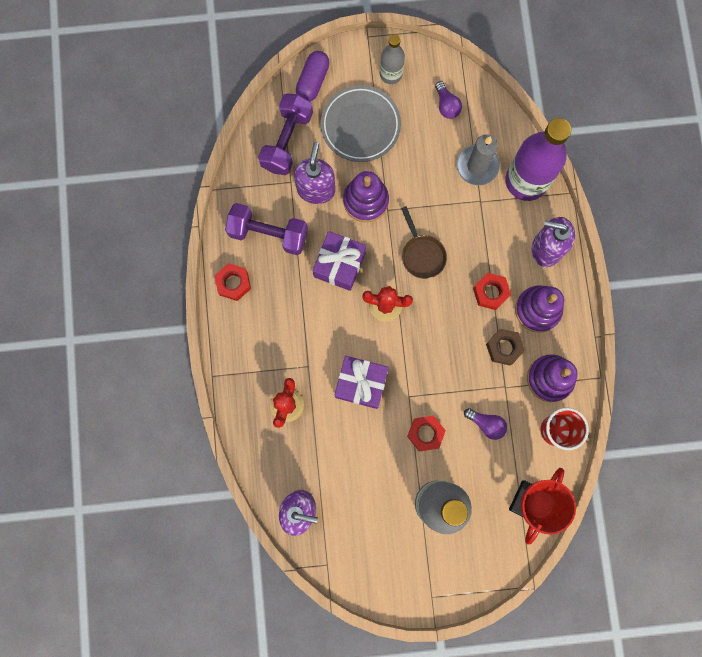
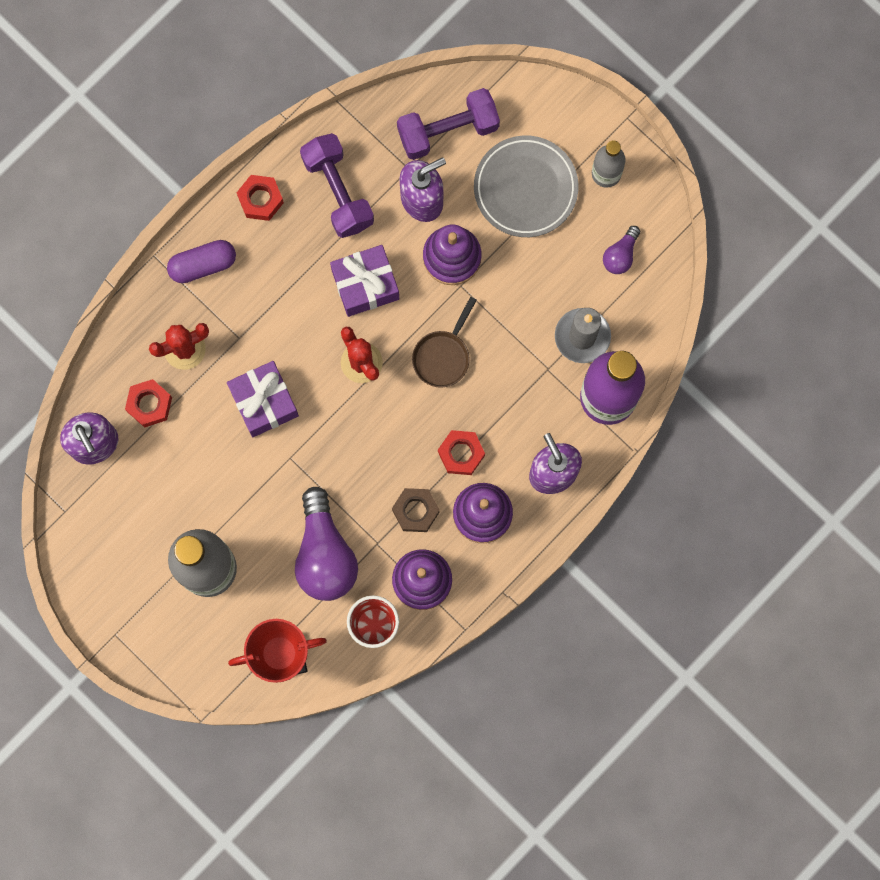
camera: 50 degrees right, 0 degrees up
(313, 81) = (532, 104): purple capsule -> purple capsule (203, 265)
(425, 433) = (266, 503): red nut -> red nut (149, 404)
(486, 424) = (325, 554): purple light bulb -> purple light bulb, size x2.04

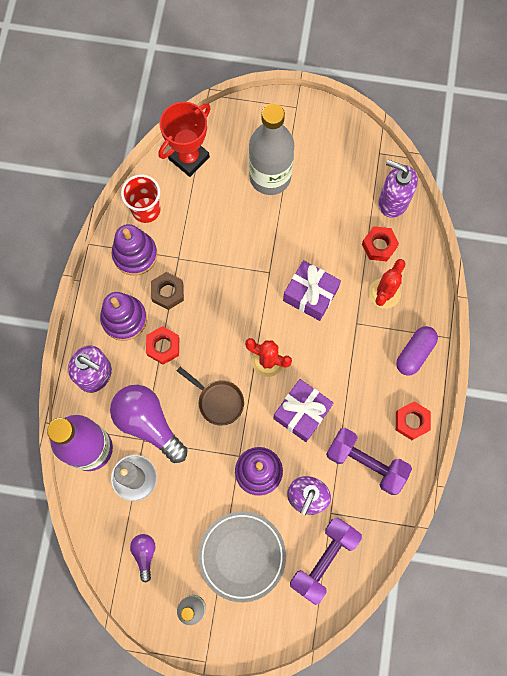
camera: 145 degrees right, 5 degrees down
(325, 554) = (206, 230): purple light bulb -> purple light bulb (148, 423)
(443, 356) = (218, 401): brown pan -> brown pan turned 135 degrees clockwise

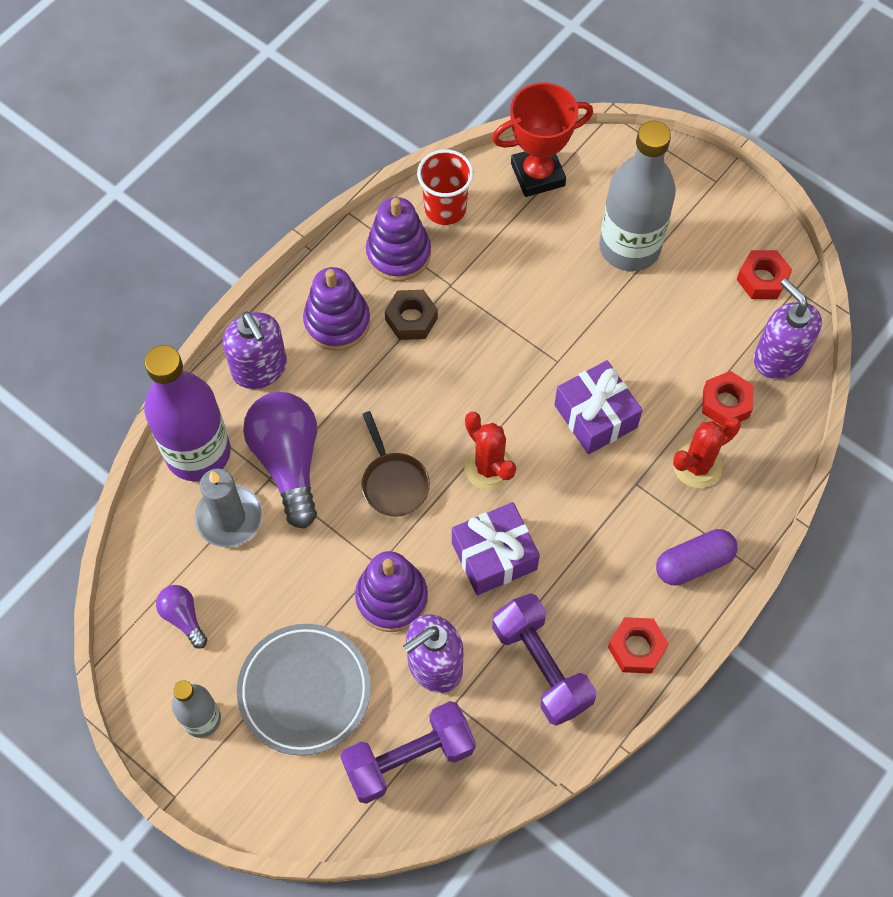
camera: 30 degrees right, 10 degrees down
(144, 554) = (183, 617): purple light bulb -> purple light bulb turned 60 degrees counterclockwise
(163, 346) = (365, 380): red nut -> red nut (762, 279)

